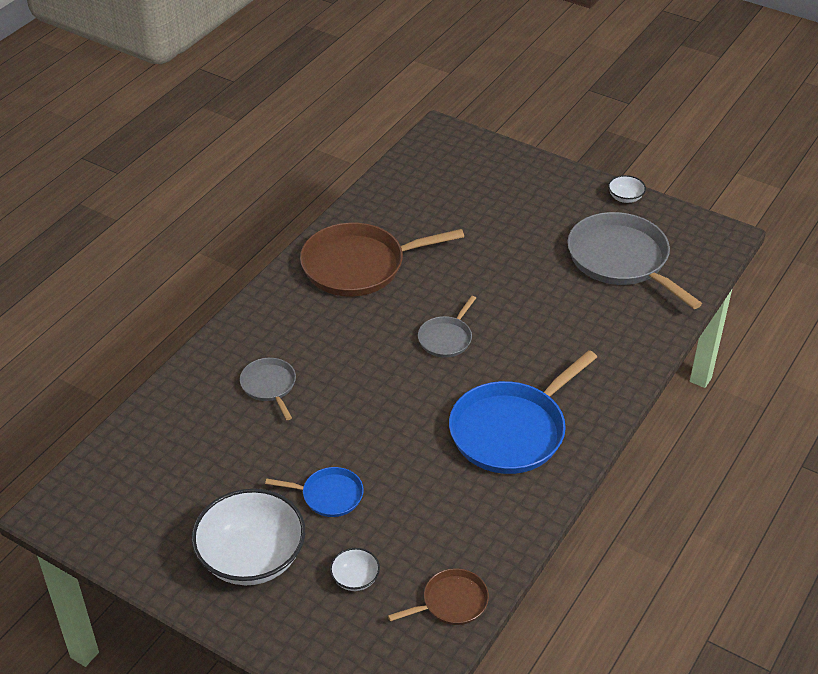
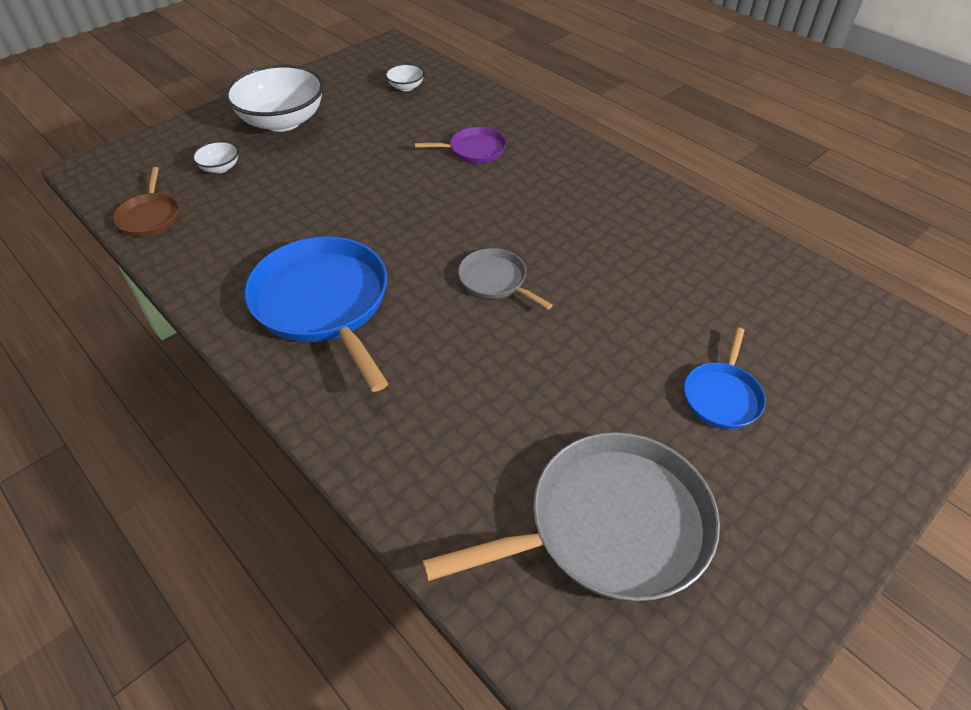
camera: 105 degrees right, 5 degrees up
(269, 386) = (474, 150): grey pan -> purple pan
(329, 495) = (319, 166): blue pan -> blue pan (722, 396)
(359, 265) = (645, 232): brown pan -> none
(625, 198) = (792, 595): white bowl -> white bowl (406, 87)

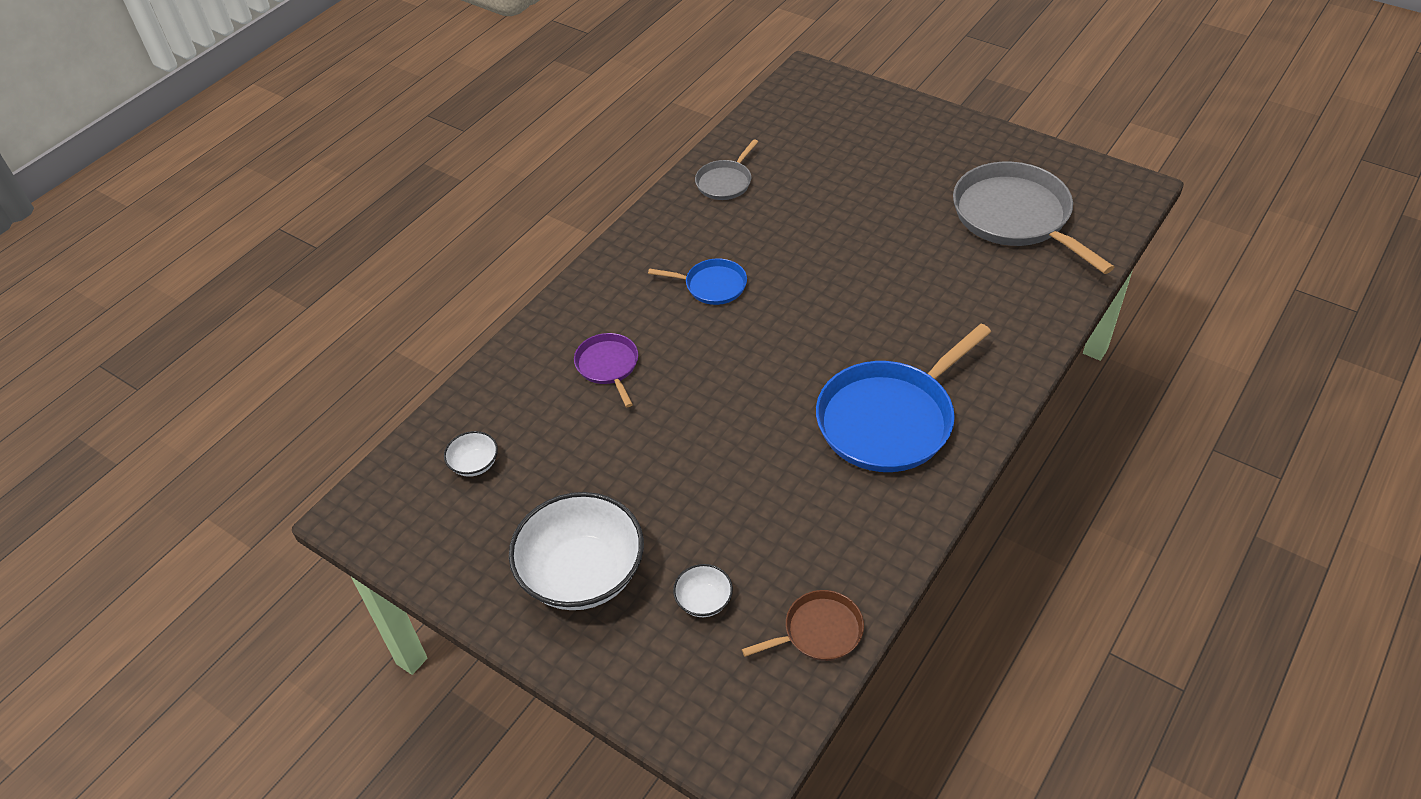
camera: 100 degrees left, 0 degrees up
(495, 280) = (813, 309): grey pan -> grey pan (725, 182)
(722, 396) = (884, 175): blue pan -> blue pan (712, 285)

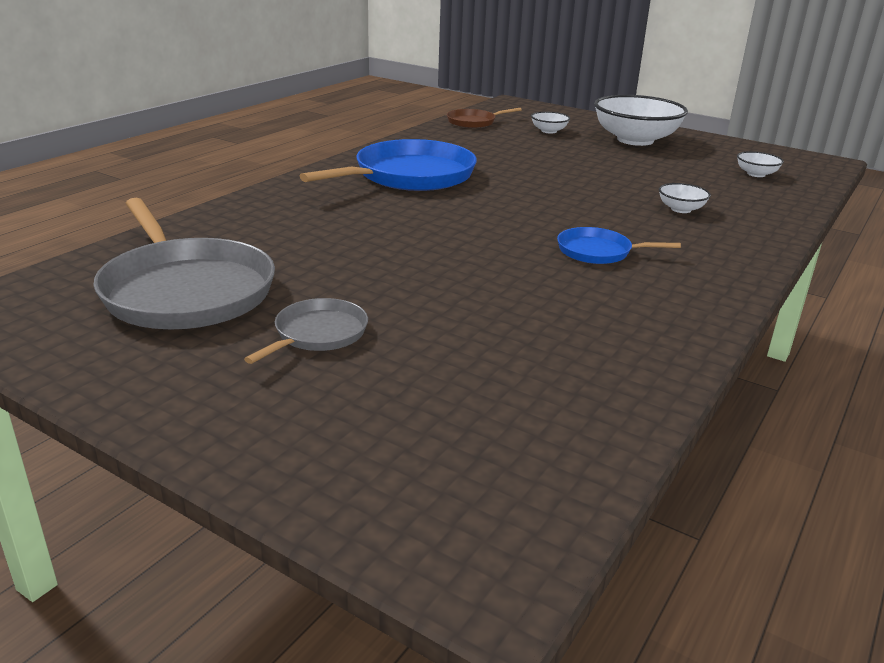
camera: 175 degrees right, 20 degrees down
(608, 366) = (681, 209): purple pan -> white bowl
(725, 182) = (622, 351): grey pan -> grey pan (318, 334)

